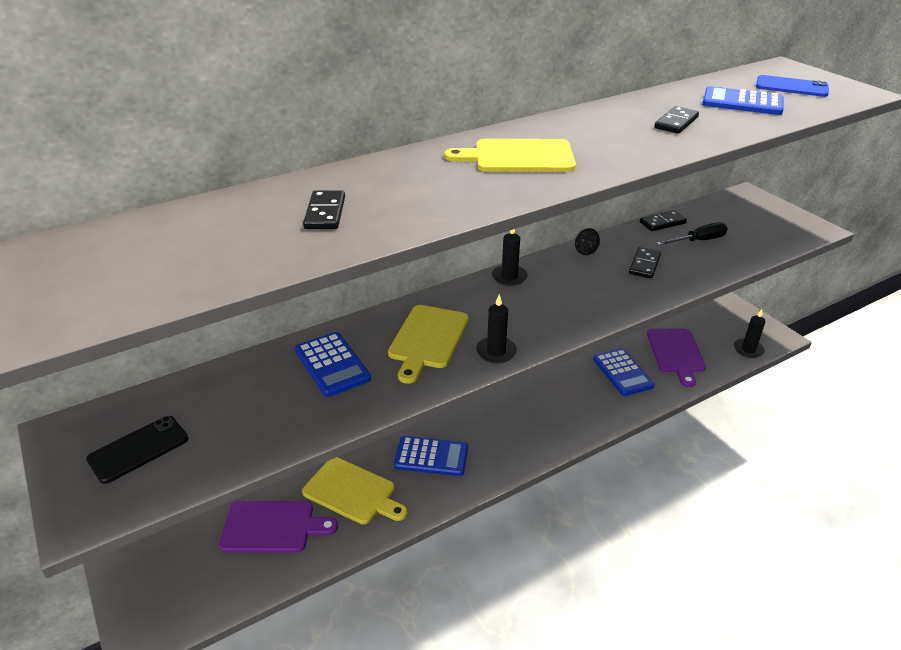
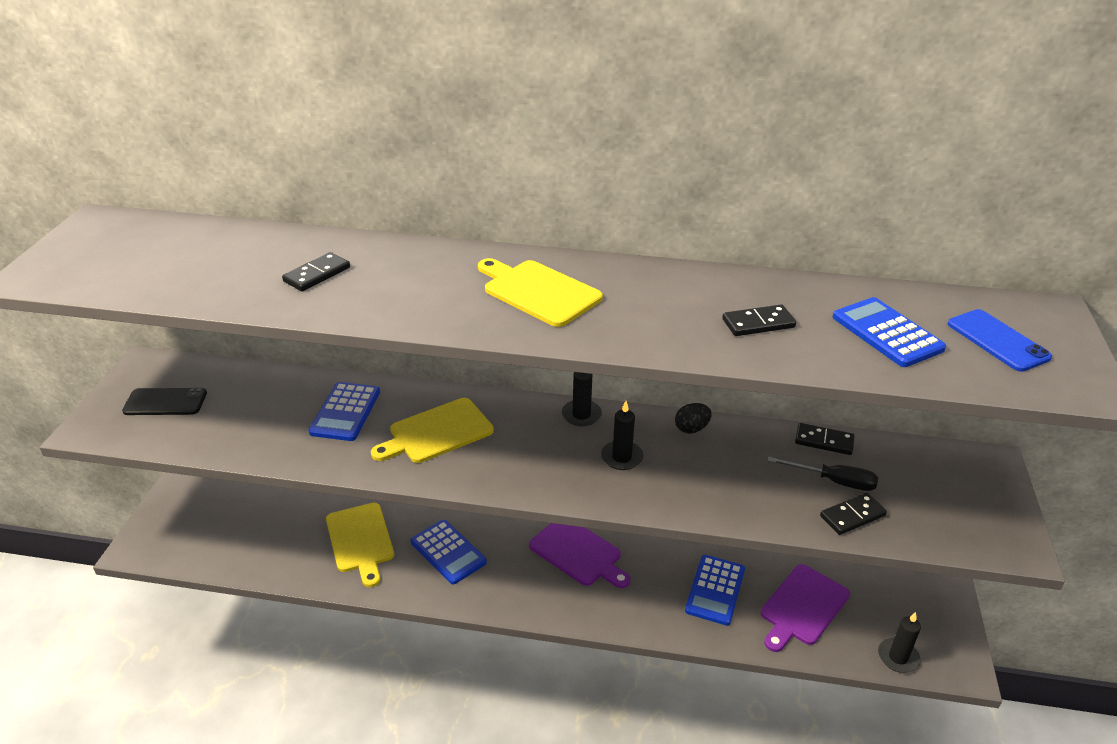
camera: 40 degrees right, 0 degrees up
(272, 527) = (282, 529): purple cutting board -> purple cutting board (578, 552)
(496, 352) = (472, 475): black candle -> black candle (621, 457)
(644, 265) = (731, 474): black domino -> black domino (852, 516)

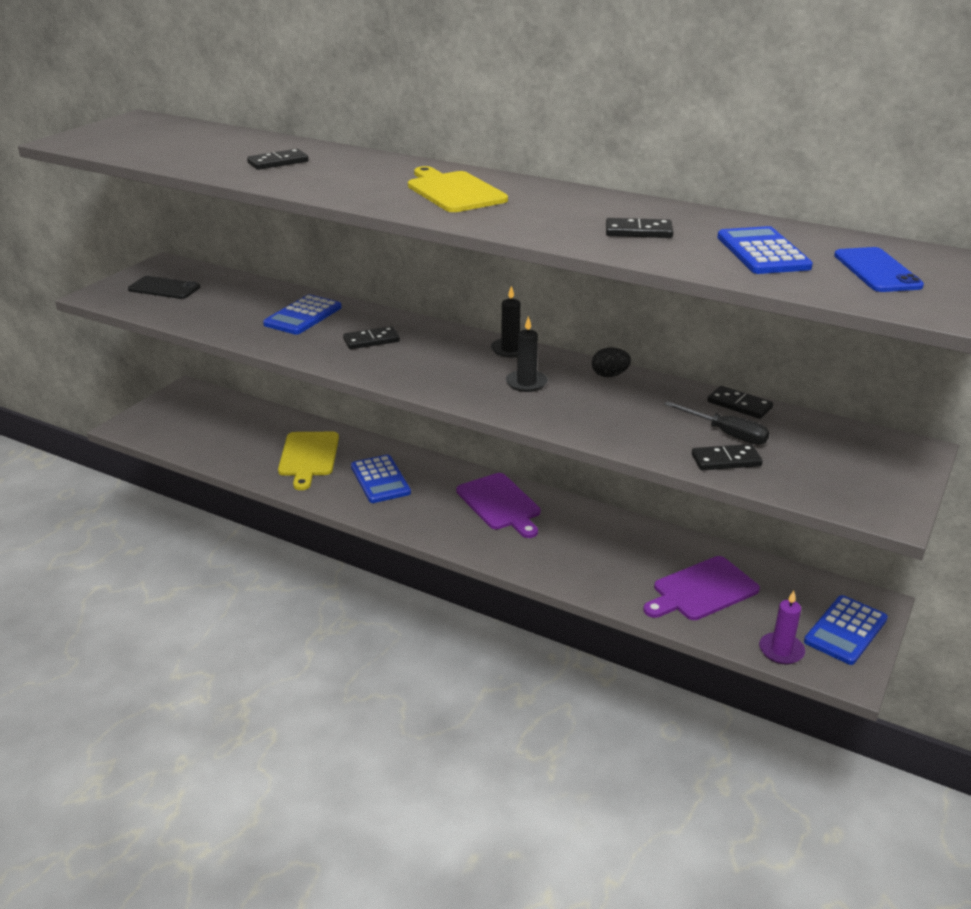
camera: 20 degrees right, 5 degrees down
(437, 432) = (371, 340): yellow cutting board -> black domino
(715, 590) = (618, 558): blue calculator -> blue calculator (845, 630)
(898, 657) = (781, 650): black candle -> purple candle

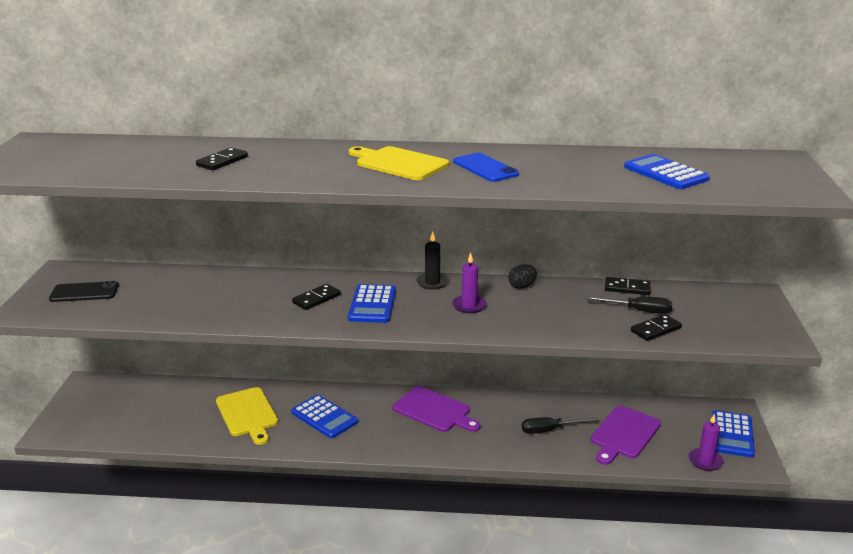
camera: 25 degrees left, 5 degrees down
(303, 316) = (238, 291): blue calculator -> blue calculator (372, 304)
(526, 383) = (469, 306): black candle -> purple candle
(614, 560) = (550, 430): none -> black screwdriver
(638, 232) = (569, 172): black domino -> none
(877, 271) = (747, 173): blue phone -> blue phone (485, 168)

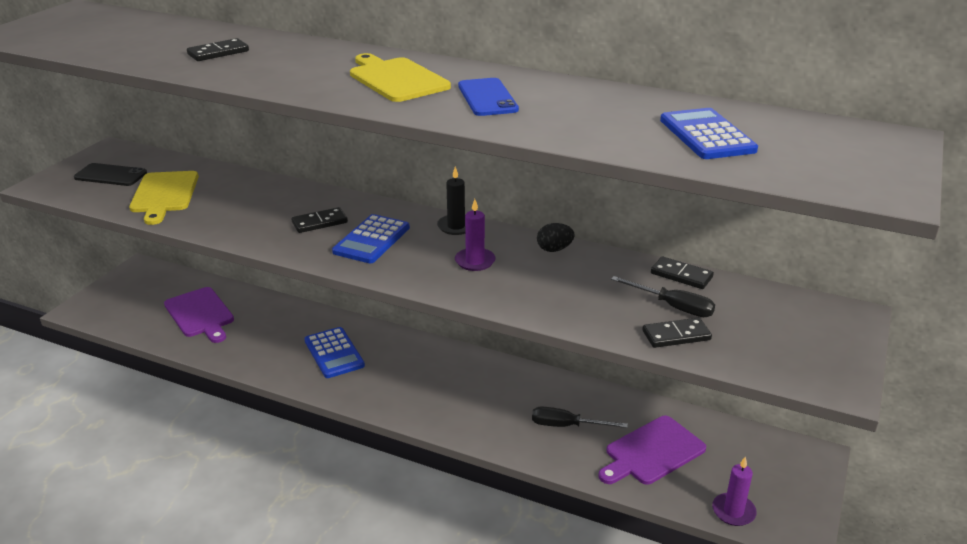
camera: 20 degrees right, 5 degrees up
(248, 414) = (262, 332): yellow cutting board -> yellow cutting board (164, 194)
(434, 410) = (452, 372): purple cutting board -> purple cutting board (200, 314)
(732, 434) = (791, 486): blue calculator -> none

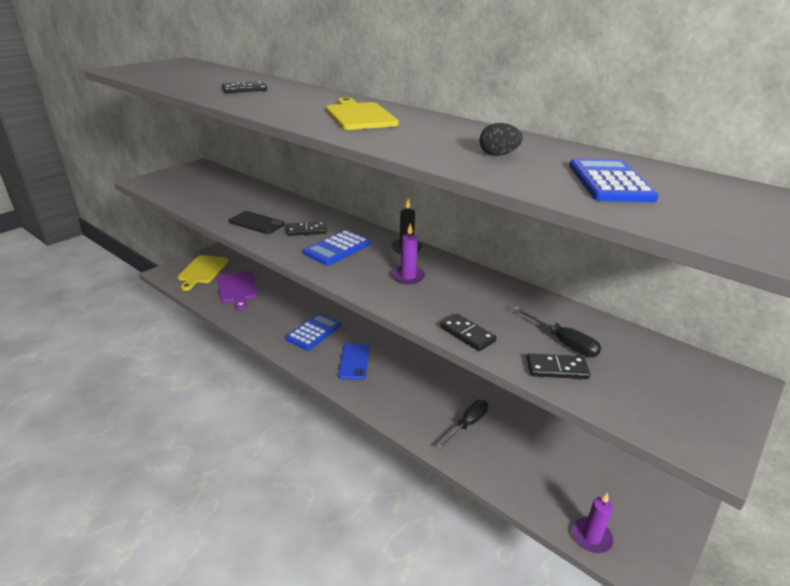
camera: 15 degrees right, 0 degrees up
(110, 175) = (188, 181): black phone -> black phone (256, 223)
(164, 194) = (213, 197): yellow cutting board -> yellow cutting board (202, 271)
(334, 353) = (314, 332): blue calculator -> blue calculator turned 135 degrees counterclockwise
(487, 98) = (423, 134): blue phone -> blue phone (354, 361)
(554, 249) = (477, 277): black egg -> black egg (498, 155)
(566, 425) = (467, 424): black screwdriver -> black screwdriver turned 105 degrees clockwise
(652, 452) = (533, 463): purple cutting board -> none
(681, 275) = (580, 316): black domino -> black domino (467, 334)

